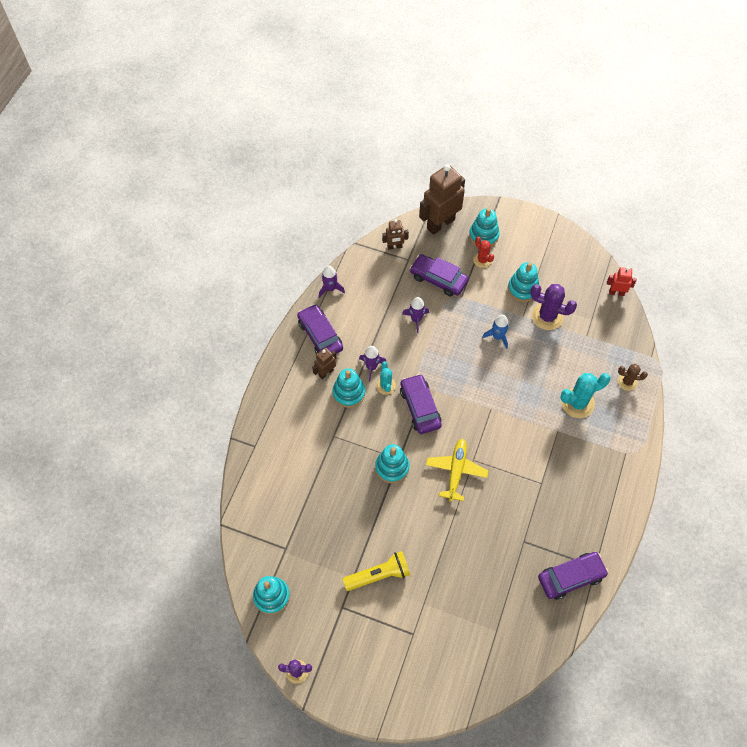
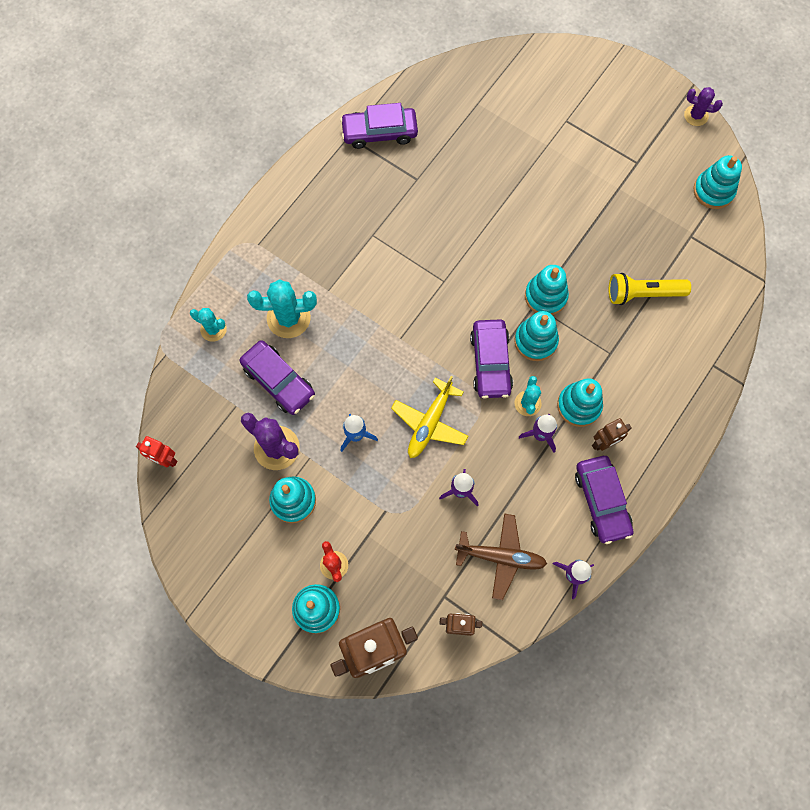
camera: 165 degrees left, 10 degrees up
(378, 575) = (590, 184): yellow flashlight -> yellow flashlight (643, 294)
(379, 288) = (501, 557): none -> brown plane
(391, 431) = (535, 341): none -> turquoise stacking toy
(438, 279) = (409, 549): purple car -> purple car (278, 381)
(456, 471) = (469, 273): yellow plane -> yellow plane (430, 423)
(627, 382) = (213, 329): brown cactus -> turquoise cactus

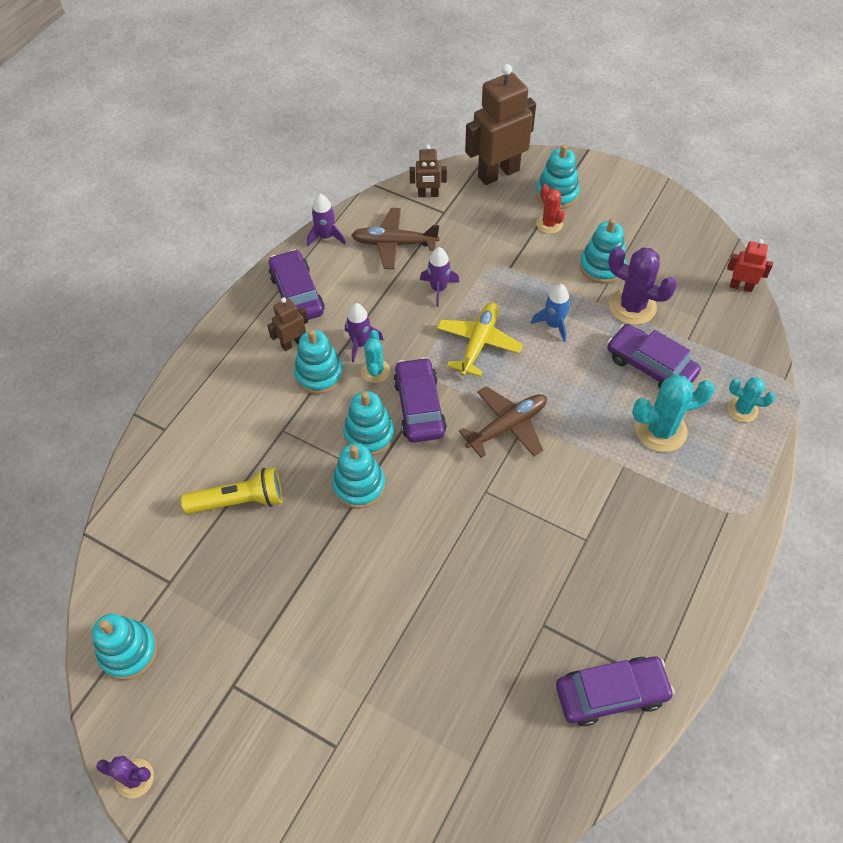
camera: 175 degrees right, 15 degrees down
(417, 336) = (507, 426): none -> brown plane

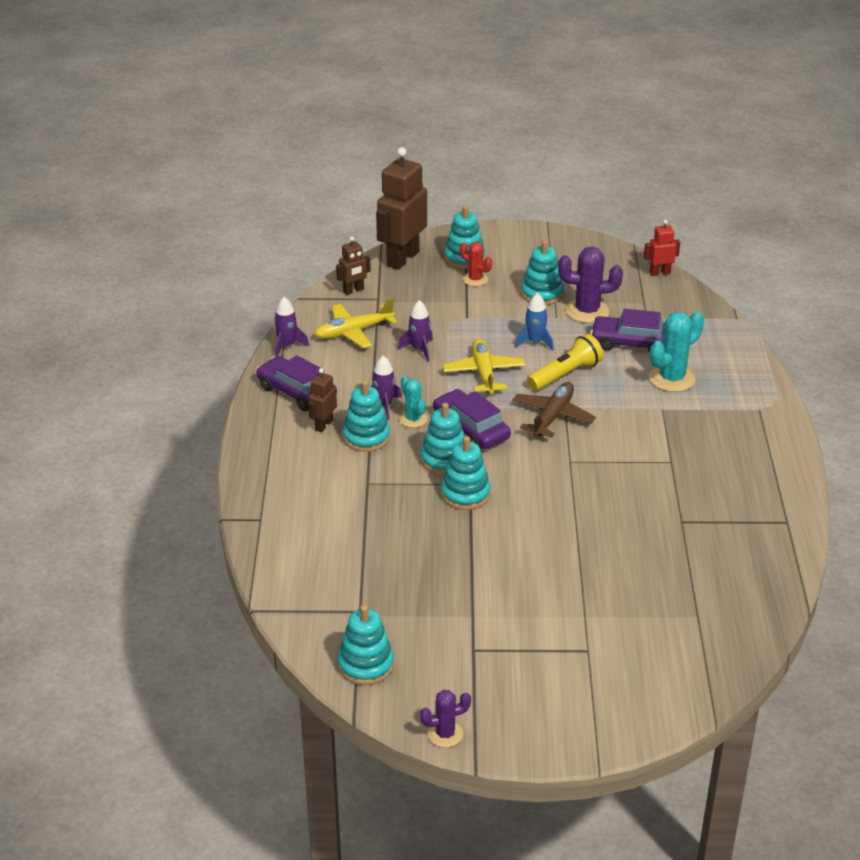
camera: 30 degrees left, 20 degrees down
(239, 501) = (372, 539): yellow flashlight -> yellow flashlight (565, 375)
(394, 243) = (353, 332): brown plane -> yellow plane
(611, 694) = (762, 539): purple car -> none
(742, 410) = (721, 346): turquoise cactus -> none

